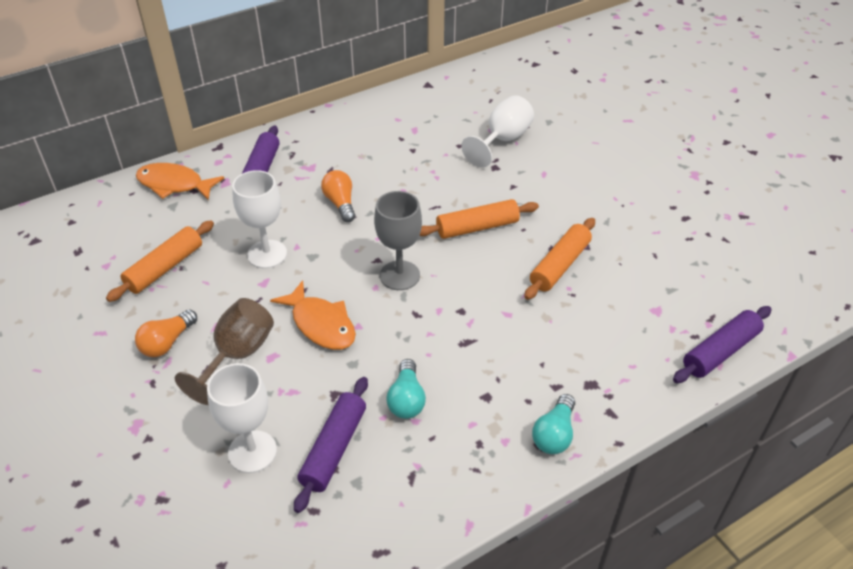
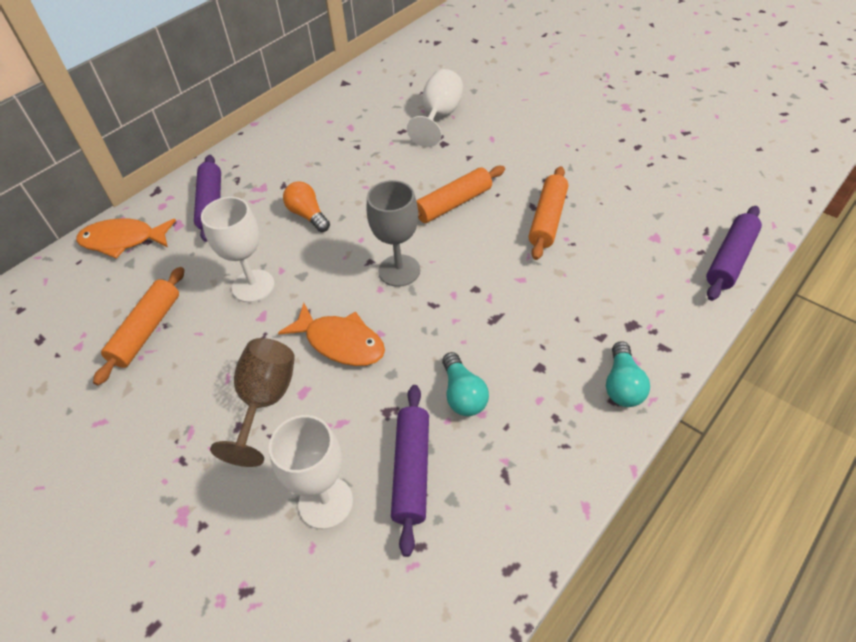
camera: 15 degrees left, 5 degrees up
(167, 342) = (181, 410): orange light bulb -> none

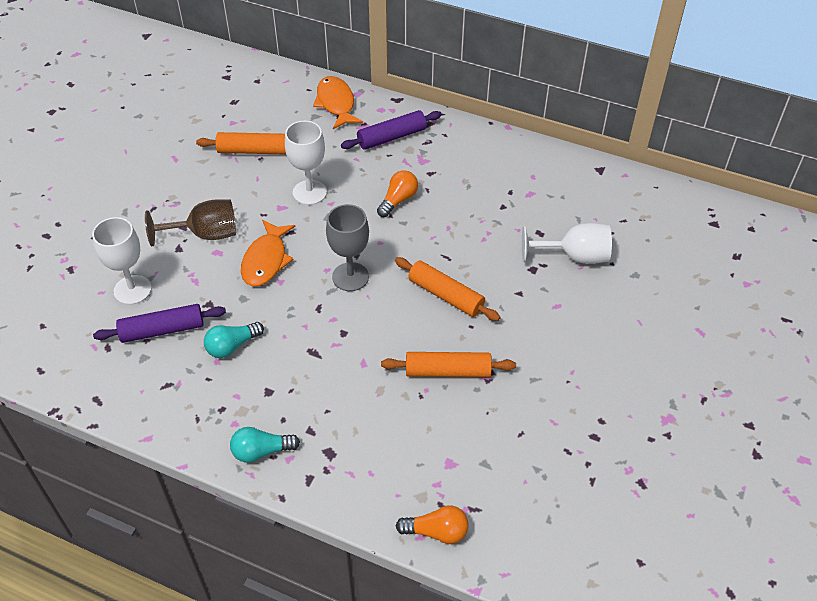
camera: 70 degrees right, 0 degrees up
(730, 260) = (436, 531): purple rolling pin -> orange light bulb

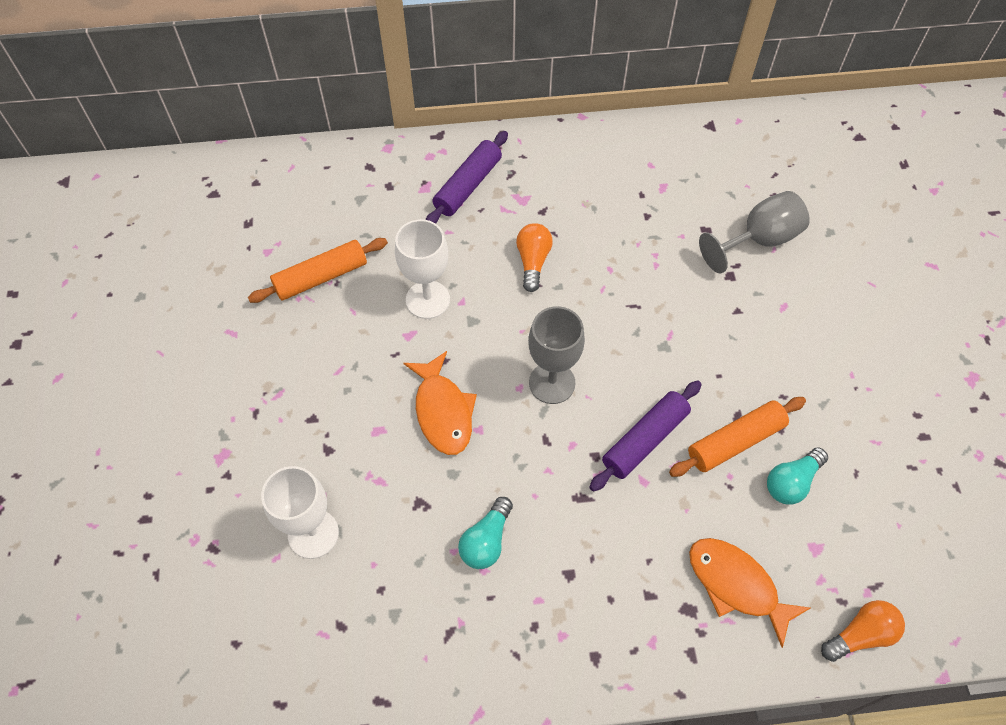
camera: 30 degrees left, 10 degrees up
(162, 330) = (390, 565): purple rolling pin -> purple rolling pin (644, 440)
(205, 234) = (346, 415): brown goblet -> none
(261, 451) = (617, 652): turquoise light bulb -> turquoise light bulb (791, 482)
(336, 103) = (373, 171): orange fish -> orange fish (737, 585)
(446, 295) = (667, 352): orange rolling pin -> none
(574, 256) = (758, 240): white goblet -> grey goblet

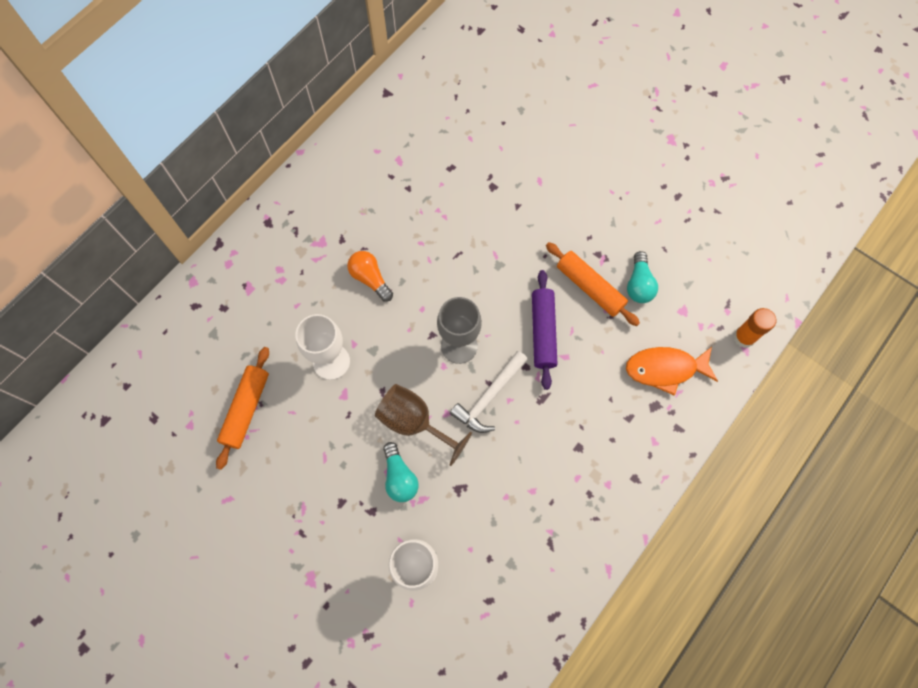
camera: 45 degrees left, 10 degrees up
(443, 411) = (414, 422): orange fish -> brown goblet
(468, 186) = (276, 263): purple rolling pin -> none
(486, 541) = (517, 473): turquoise light bulb -> turquoise light bulb (399, 477)
(532, 450) = (489, 397): none -> white hammer
(735, 441) = (589, 288): orange rolling pin -> orange rolling pin turned 60 degrees counterclockwise
(758, 240) = (487, 149): grey goblet -> none
(860, 635) = (744, 337): orange light bulb -> orange glue stick

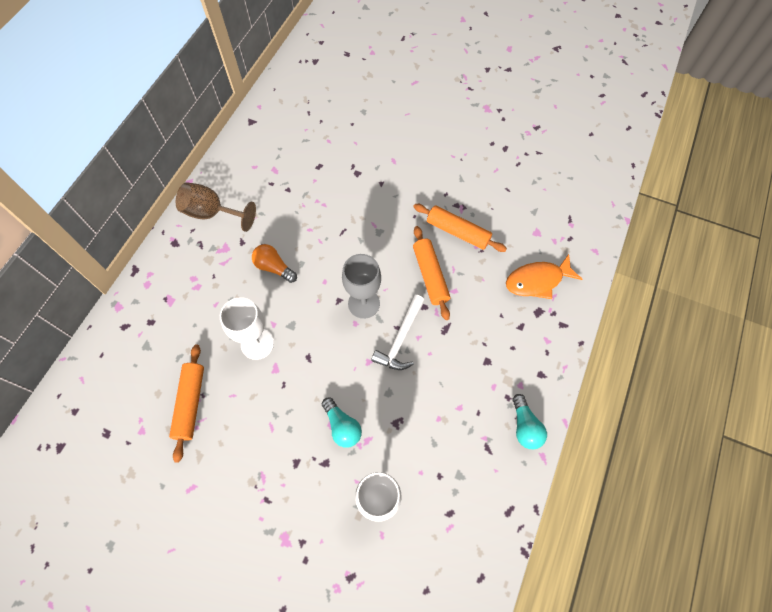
camera: 15 degrees left, 5 degrees down
(414, 422) = (343, 376): brown goblet -> brown goblet (212, 213)
(542, 332) = (430, 275): purple rolling pin -> orange rolling pin
(639, 284) = (496, 220): turquoise light bulb -> turquoise light bulb (525, 427)
(744, 337) = (590, 241): orange glue stick -> none

